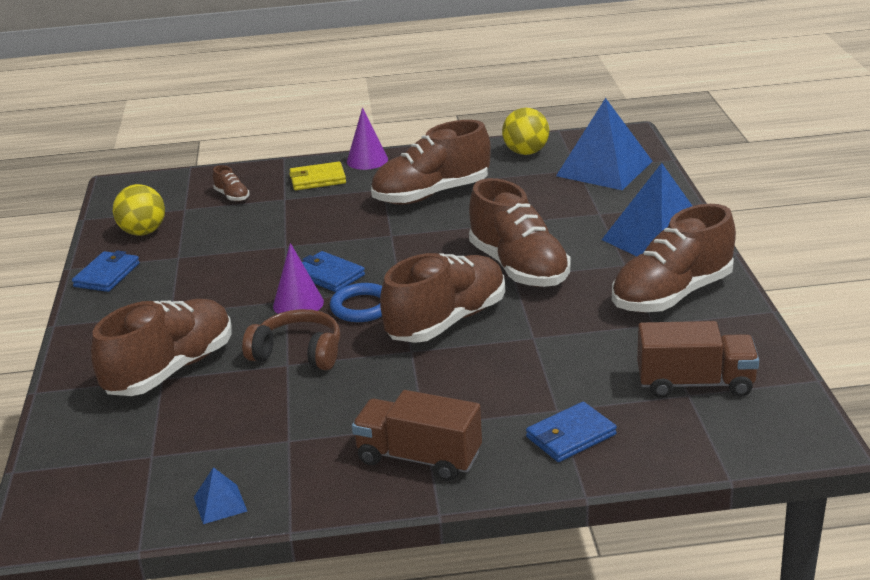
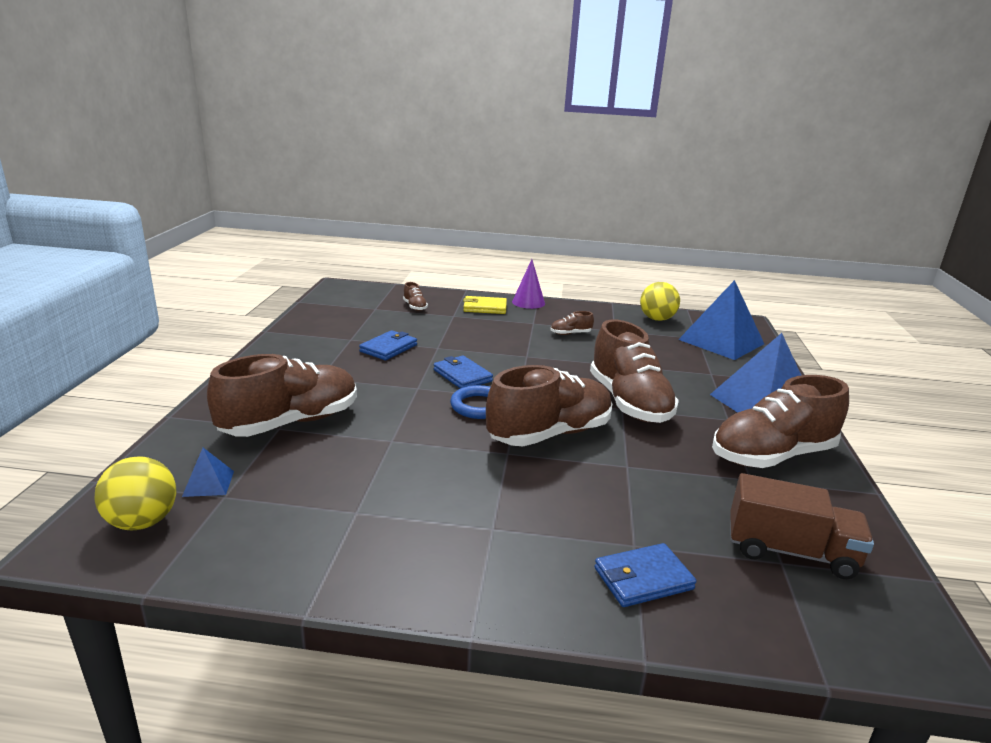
camera: 10 degrees right, 5 degrees down
(107, 275) = (289, 341): blue wallet -> blue wallet (388, 348)
(143, 232) = (335, 318): yellow ball -> yellow ball (142, 522)
(220, 504) = (254, 563): blue pyramid -> blue pyramid (208, 483)
(298, 304) = (426, 392): purple cone -> none
(298, 353) = (406, 433): brown headphones -> none
(419, 458) = (474, 563): brown truck -> none
(431, 194) = (570, 334): brown shoe -> brown shoe, size x0.41

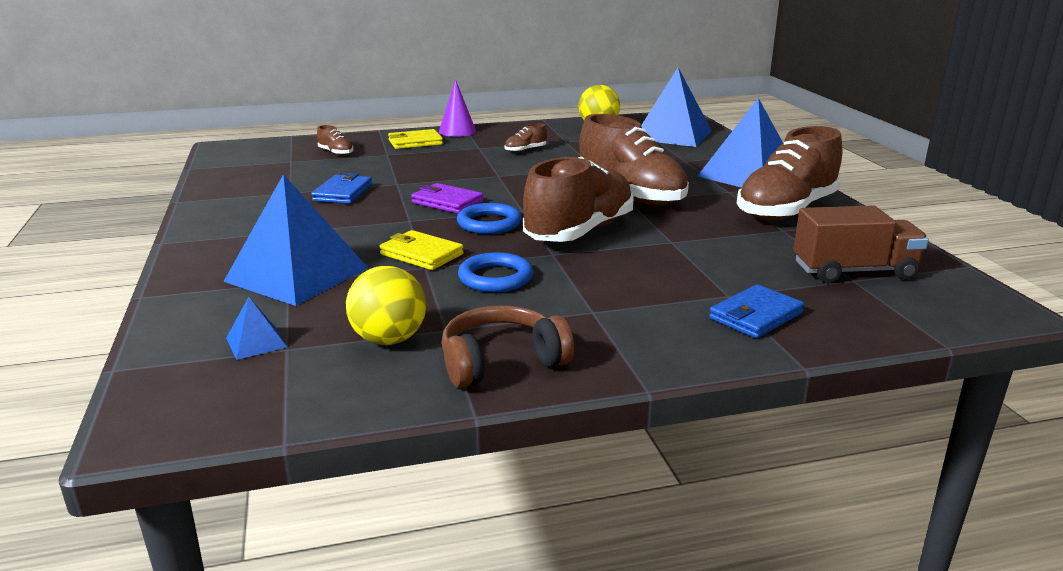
camera: 20 degrees left, 0 degrees up
(142, 522) = (213, 390): yellow ball -> yellow ball (389, 339)
(290, 423) = (297, 274): brown shoe -> blue pyramid
(372, 561) = (501, 362): none -> brown headphones
(399, 426) = (421, 254): none -> yellow wallet
(439, 467) = (495, 278): none -> blue ring
(462, 375) = (447, 202): blue wallet -> purple wallet

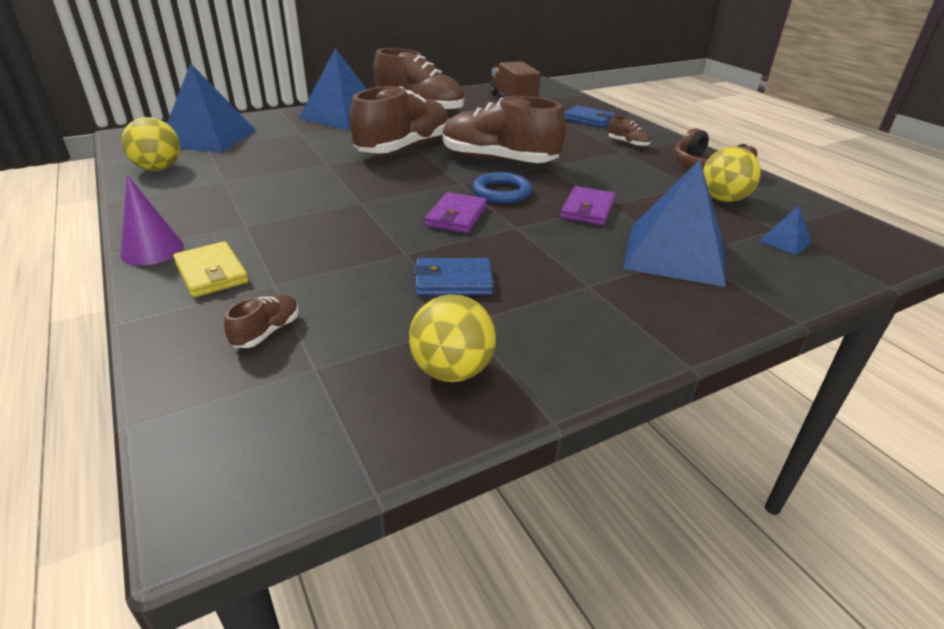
camera: 105 degrees left, 10 degrees up
(249, 185) = (452, 371): none -> yellow ball
(421, 254) = (587, 209): yellow wallet -> purple wallet
(495, 278) = (604, 179): blue ring -> none
(525, 150) = (263, 197): brown shoe -> brown shoe (627, 144)

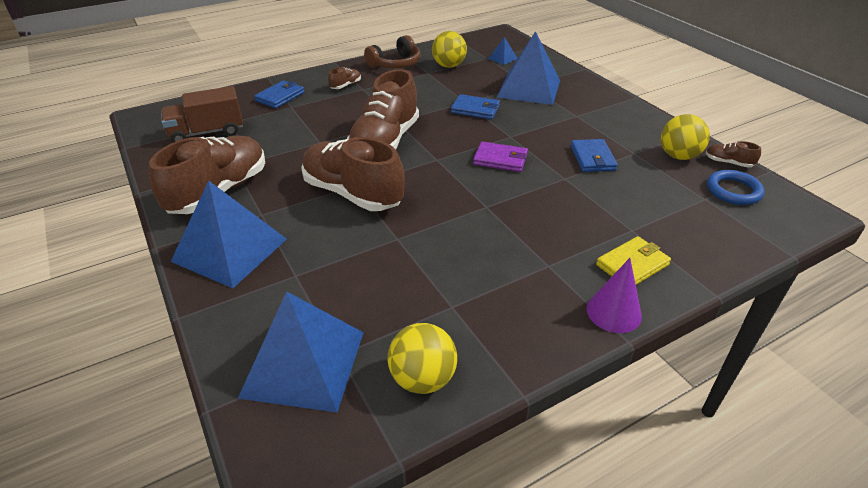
camera: 90 degrees left, 5 degrees up
(267, 332) = (685, 222): brown shoe -> brown shoe (728, 163)
(501, 192) = (452, 141): blue ring -> blue ring (733, 191)
(587, 209) = (475, 109): purple wallet -> blue wallet

